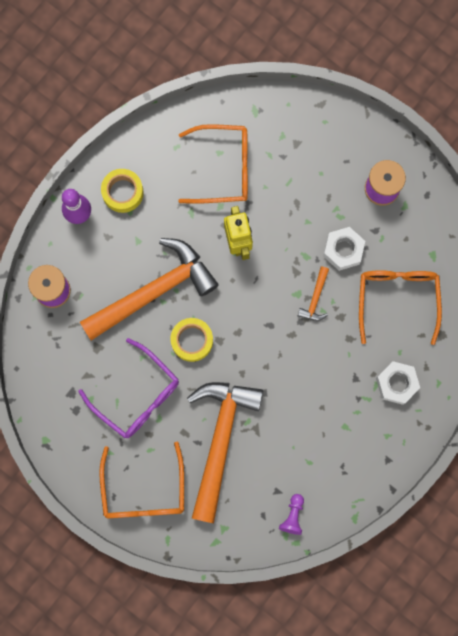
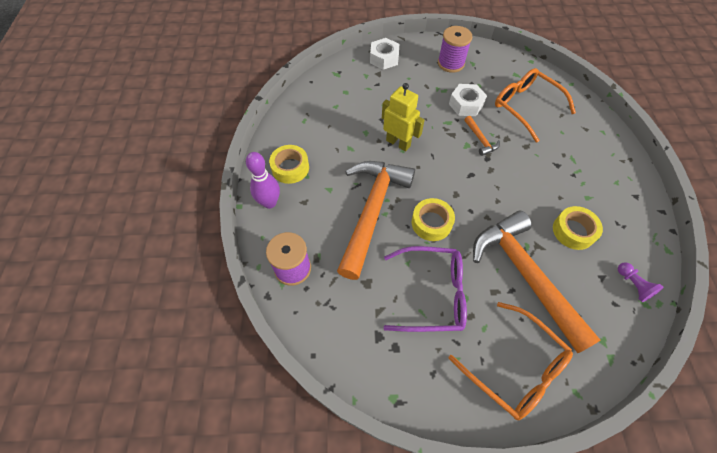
camera: 40 degrees left, 20 degrees down
(223, 168) = (347, 112): orange glasses -> none
(298, 442) = (573, 231): none -> yellow tape
(396, 383) = (582, 149): white nut -> white nut (384, 58)

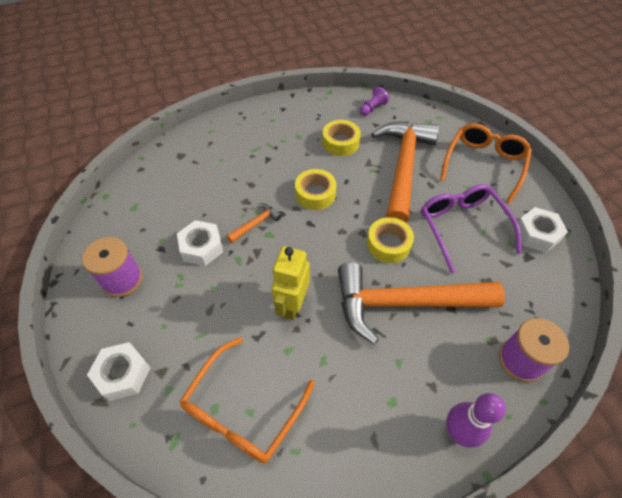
camera: 110 degrees left, 5 degrees down
(290, 168) = (391, 430): yellow tape -> yellow tape (315, 194)
(401, 363) = (536, 234): none -> white nut
(525, 107) = (190, 191): orange glasses -> orange glasses (243, 410)
(525, 275) = (403, 168): orange hammer -> orange hammer turned 150 degrees clockwise

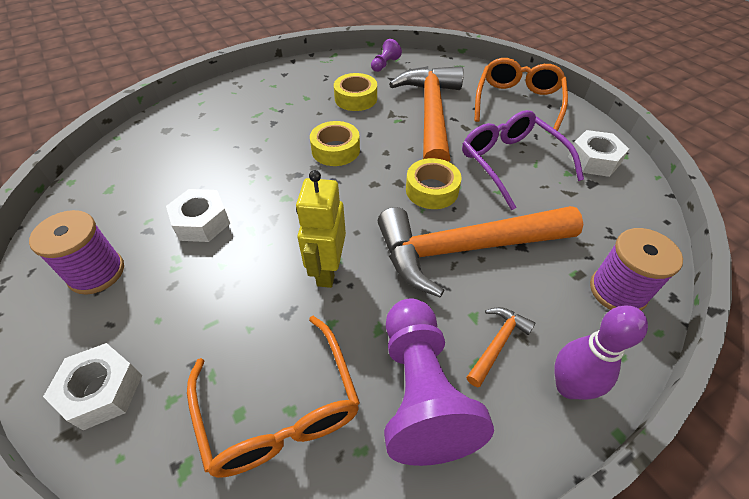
camera: 10 degrees left, 5 degrees down
(243, 410) = (280, 409): orange glasses -> orange glasses turned 45 degrees counterclockwise
(255, 223) = (268, 188): orange hammer -> orange hammer (497, 343)
(346, 415) = (421, 391): none -> purple pawn

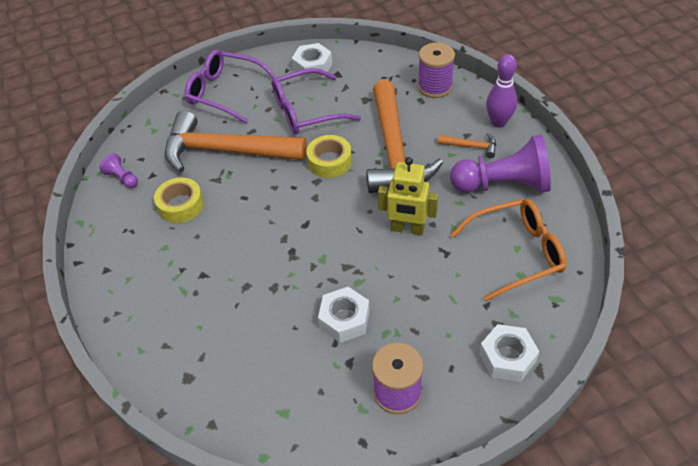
camera: 80 degrees left, 0 degrees up
(335, 150) = (263, 223): yellow tape -> none
(497, 343) = (471, 146): orange hammer -> orange hammer turned 150 degrees clockwise
(518, 102) = (225, 92): orange glasses -> purple glasses

